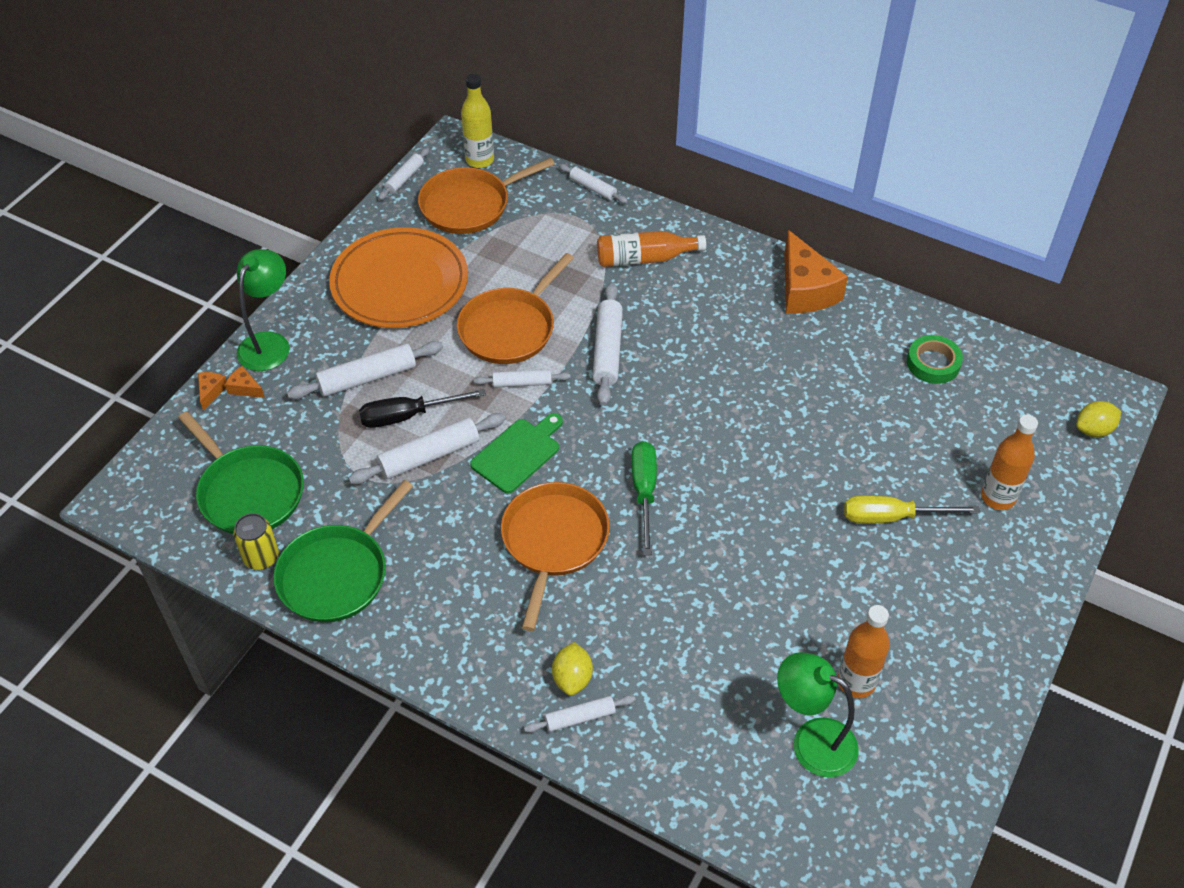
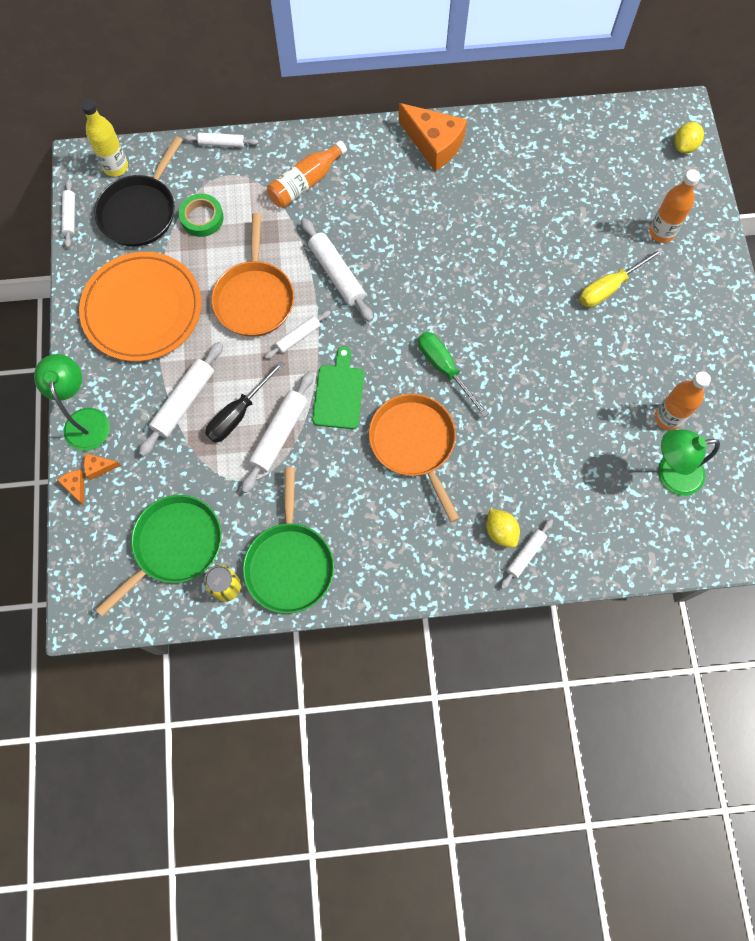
camera: 35 degrees left, 20 degrees up
(249, 492) = (174, 545): green pan -> green pan turned 60 degrees counterclockwise
(469, 205) = (140, 212): orange pan -> black pan
(933, 363) = (556, 154): green tape -> green tape (202, 218)

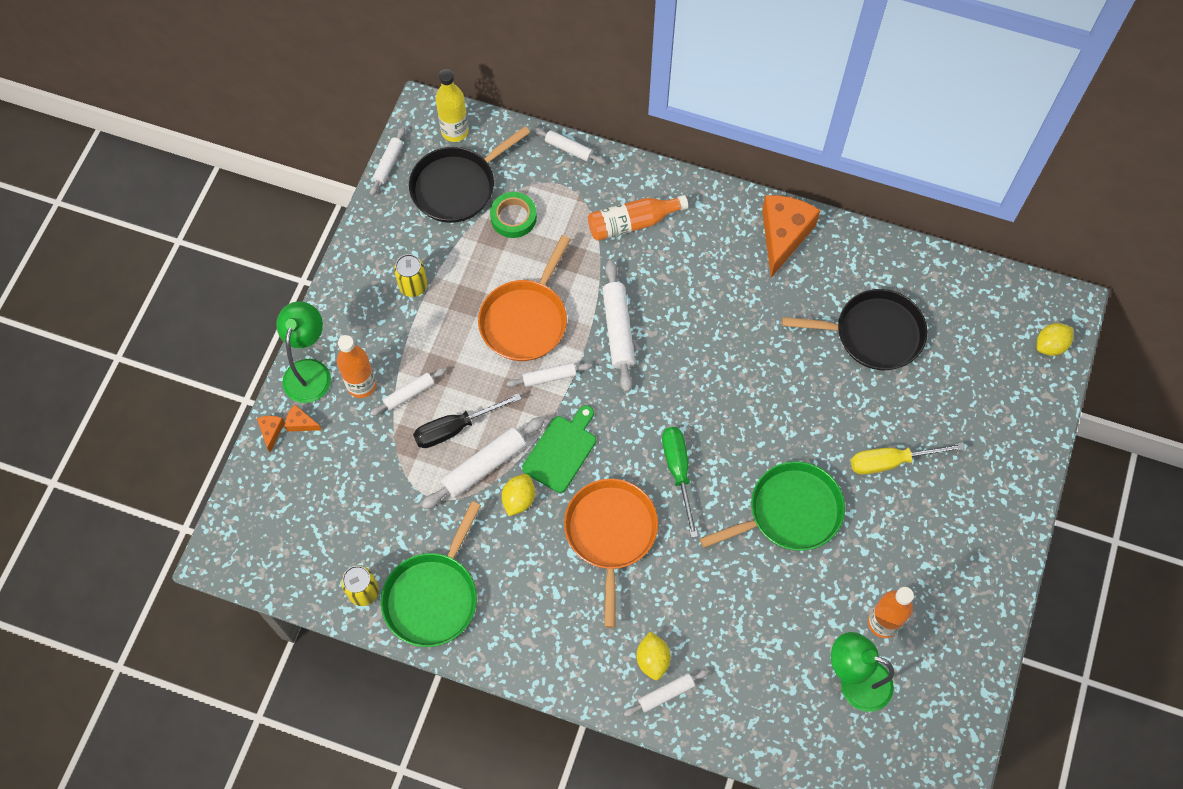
camera: 25 degrees right, 5 degrees down
(142, 309) = (413, 286): orange plate -> yellow can
(174, 545) = (335, 529): green pan -> green pan (790, 512)
(184, 402) = (409, 394): white rolling pin -> white rolling pin, size x0.60
(323, 449) = (519, 499): none -> yellow lemon
(434, 144) = (783, 235): orange cheese -> orange cheese turned 135 degrees counterclockwise
(545, 192) = (874, 334): none -> black pan
(661, 232) = (977, 427): orange bottle -> orange bottle (361, 385)

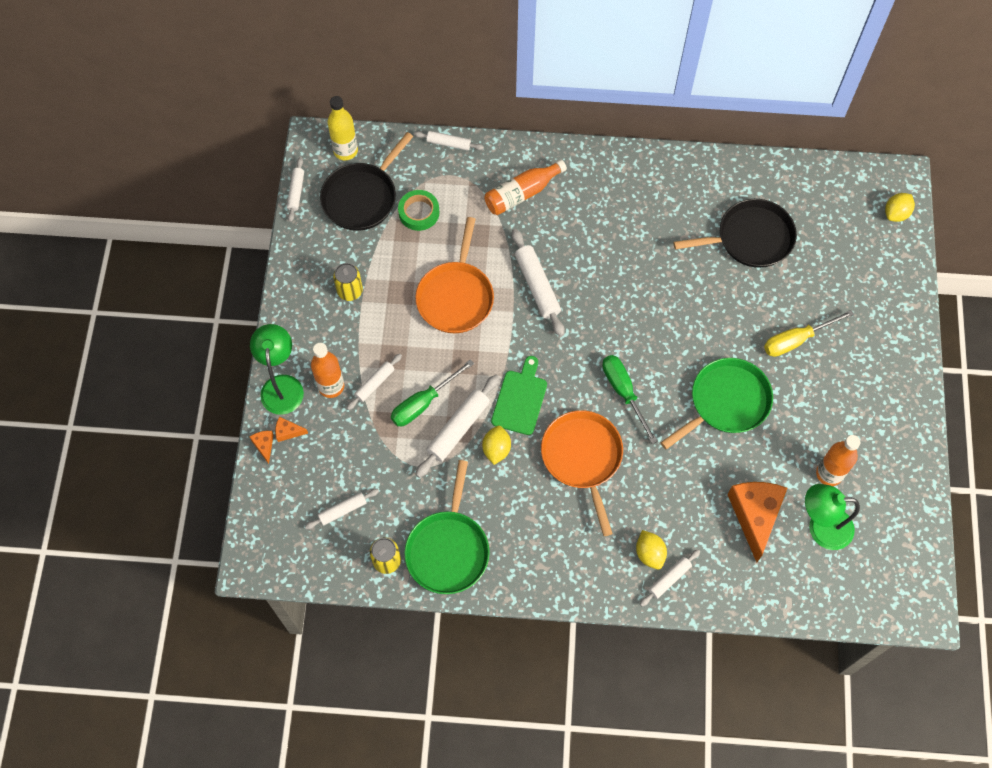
camera: 15 degrees left, 0 degrees up
(455, 428) = (423, 403): black screwdriver -> green screwdriver
(549, 377) = (491, 340): white rolling pin -> white rolling pin (342, 510)
(783, 235) = (651, 174): orange cheese -> orange cheese (755, 515)

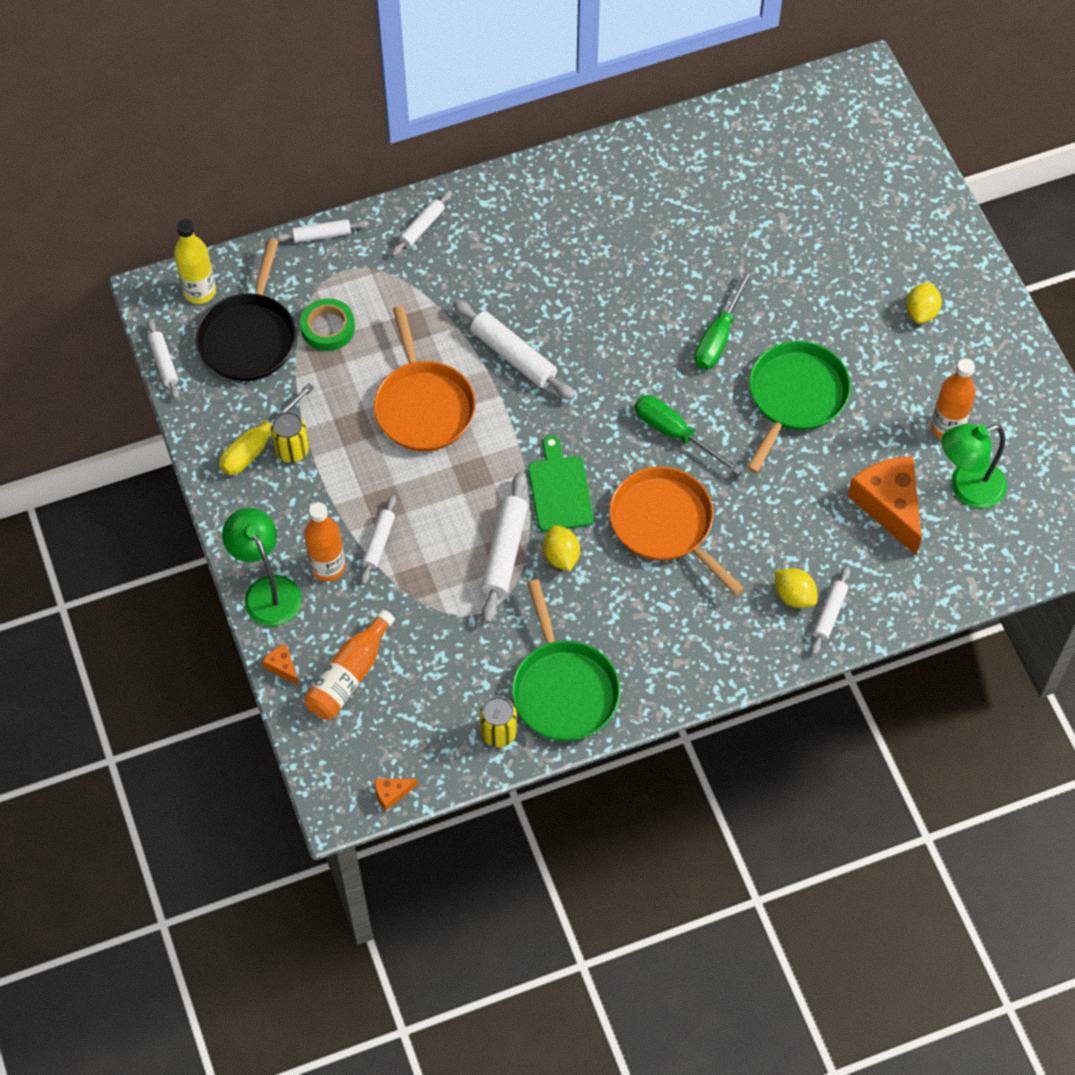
camera: 25 degrees left, 5 degrees down
(288, 432) = (303, 639): orange cheese -> orange cheese (391, 794)
(342, 510) = (416, 699): white rolling pin -> white rolling pin (422, 227)
(423, 403) = (448, 540): green screwdriver -> green screwdriver (718, 336)
(522, 193) = (440, 258): orange bottle -> orange bottle (349, 675)
(750, 238) = (731, 206): black pan -> none
(796, 340) = (839, 298): yellow screwdriver -> yellow screwdriver (258, 444)
(896, 214) = (879, 116): yellow lemon -> yellow lemon (921, 312)

